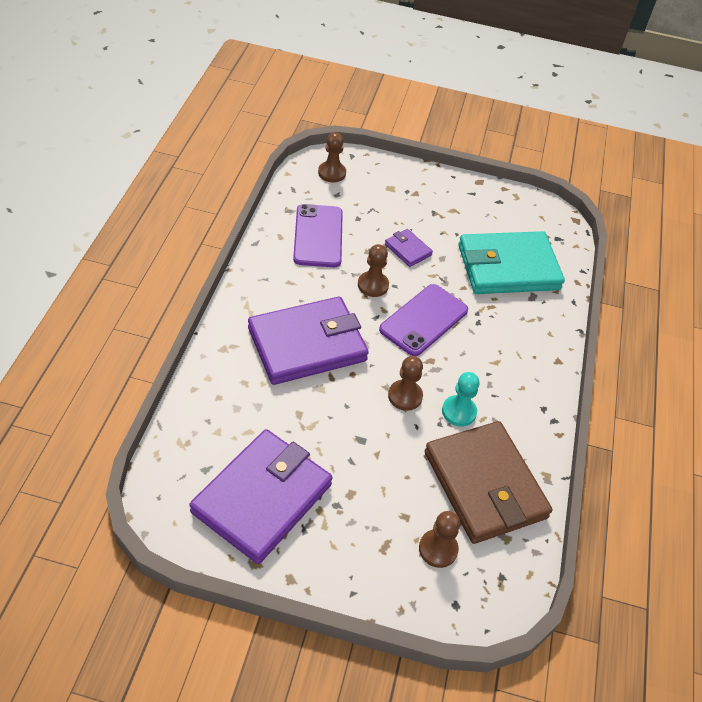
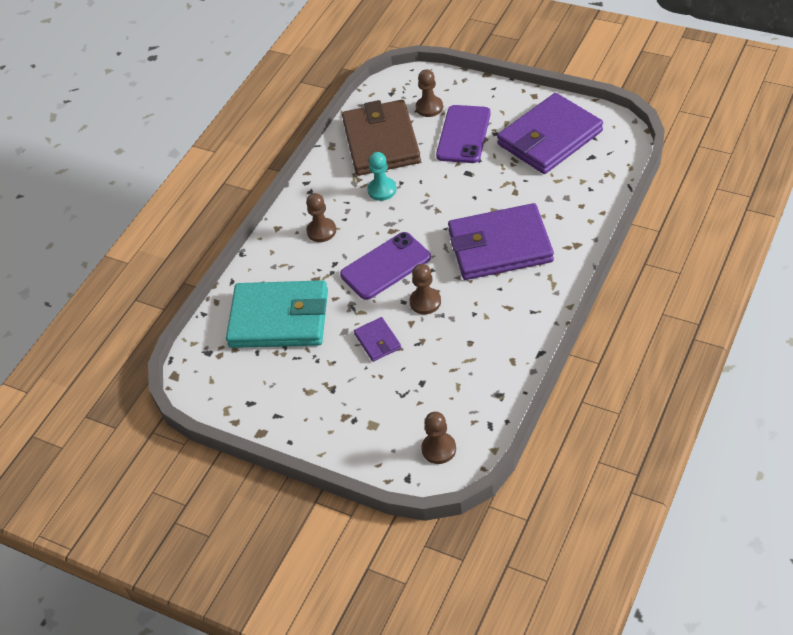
camera: 155 degrees left, 0 degrees up
(318, 236) = (470, 360): purple phone -> purple phone (463, 134)
(405, 396) = (423, 202): brown pawn -> brown pawn (321, 231)

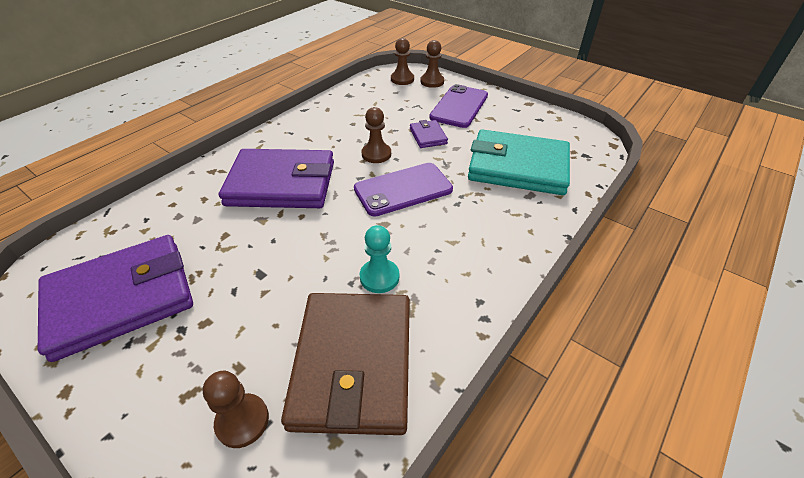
camera: 175 degrees left, 5 degrees down
(321, 231) = (468, 241): brown pawn -> brown pawn (432, 82)
(463, 134) = (225, 340): purple phone -> purple phone (459, 106)

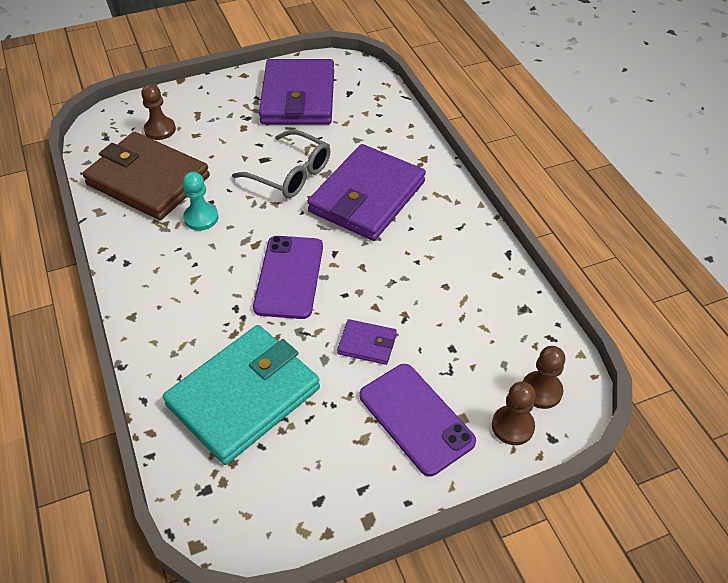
camera: 120 degrees right, 5 degrees up
(275, 242) = (290, 174): none -> grey glasses
(376, 154) = (364, 281): brown pawn -> none

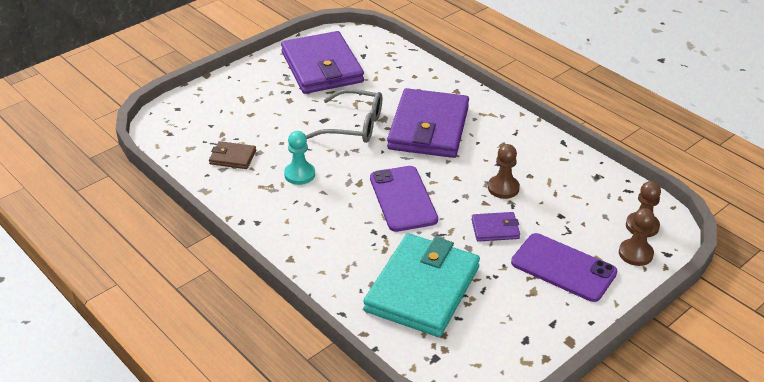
camera: 20 degrees left, 10 degrees down
(148, 180) = (233, 157): brown wallet -> brown wallet, size x0.44
(160, 130) = (216, 117): brown pawn -> brown pawn (503, 188)

